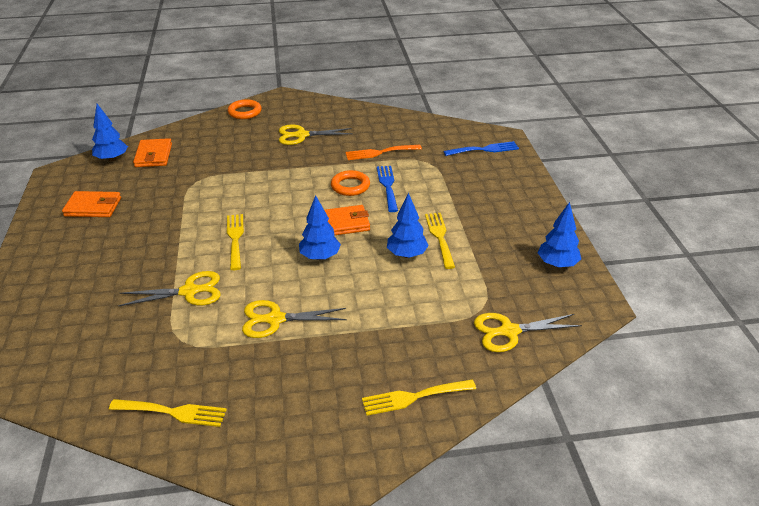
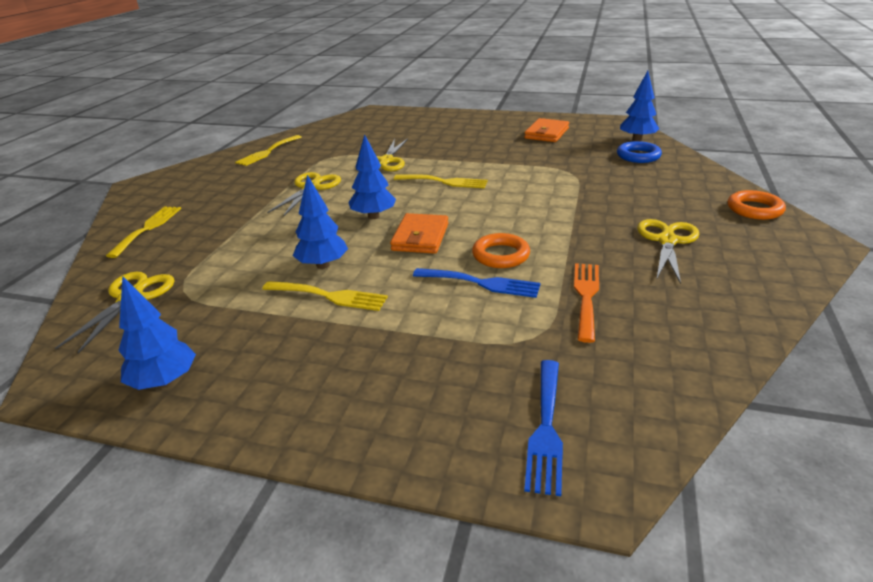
camera: 115 degrees right, 5 degrees down
(153, 155) = (638, 156): orange wallet -> blue ring

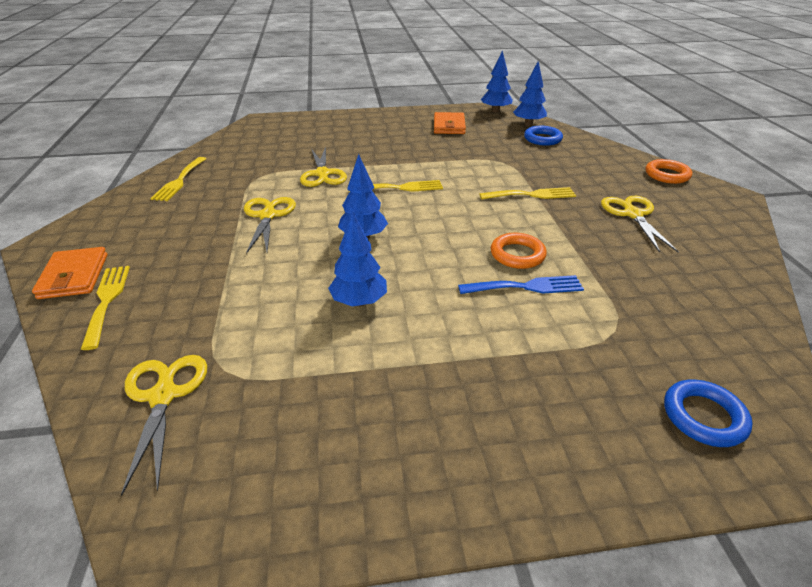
camera: 25 degrees left, 5 degrees up
(164, 382) = (304, 491): blue tree -> blue tree (495, 111)
(329, 296) = (397, 335): yellow fork -> yellow fork (531, 195)
(420, 237) = (429, 250): orange wallet -> orange wallet (74, 276)
(546, 428) = (703, 417): blue fork -> blue ring
(586, 296) = (620, 280): orange fork -> none

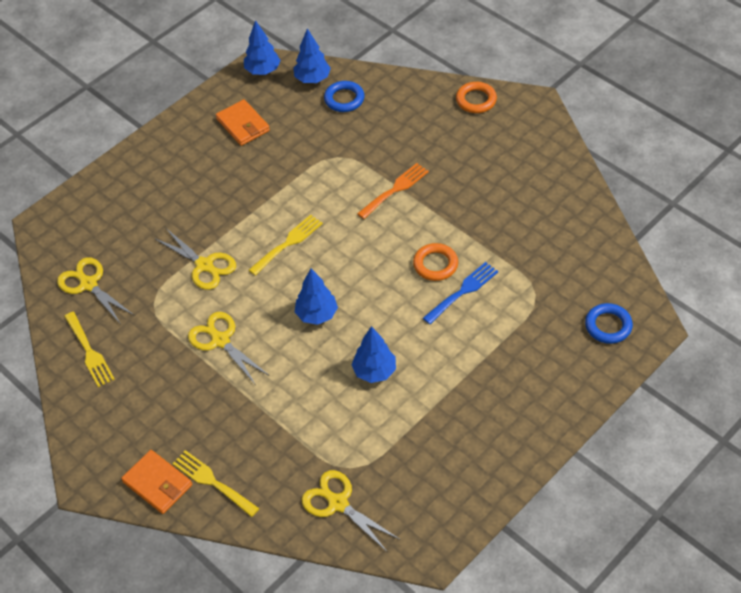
camera: 35 degrees left, 15 degrees up
(531, 195) = (395, 189): yellow fork -> orange fork
(633, 214) = (481, 170): yellow scissors -> yellow scissors (88, 284)

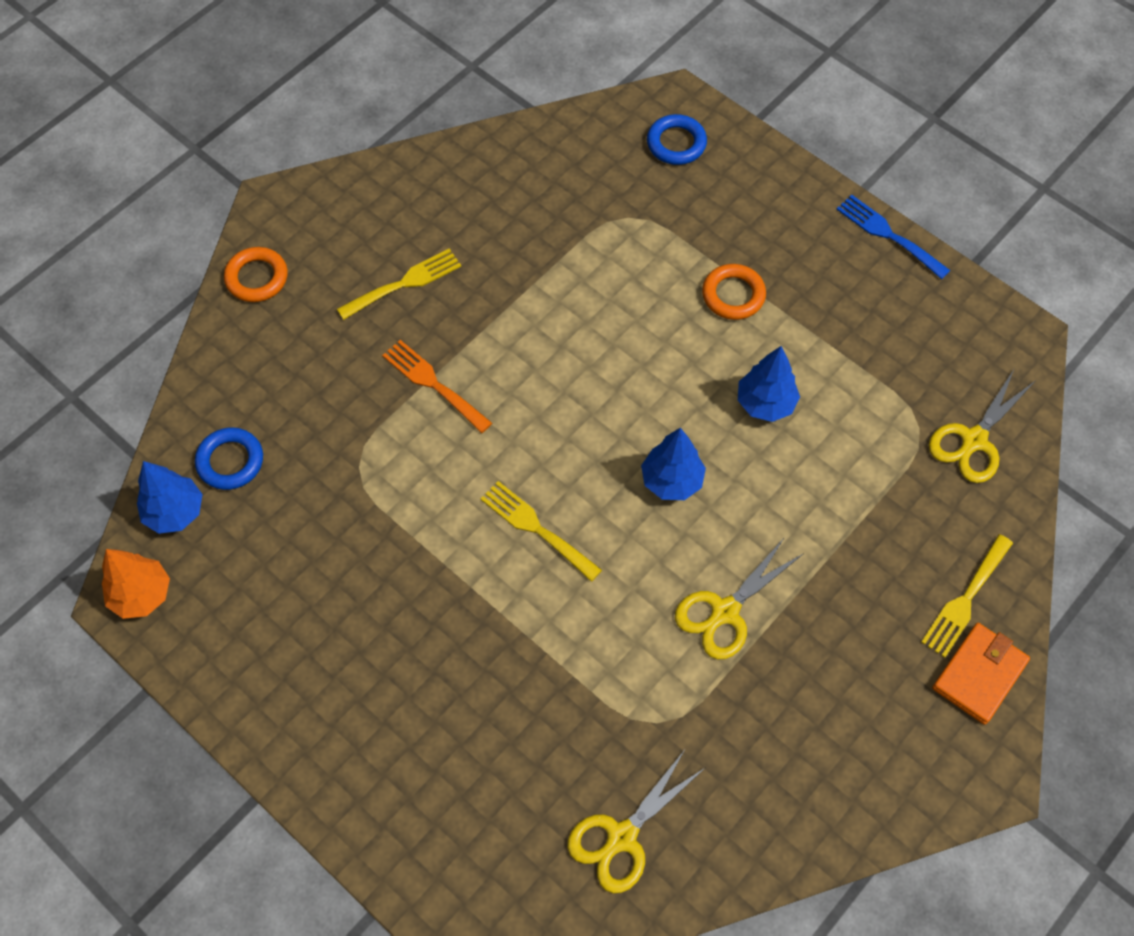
camera: 95 degrees left, 10 degrees up
(89, 352) = (759, 813): yellow fork -> yellow fork (404, 283)
(204, 265) = (580, 650): yellow scissors -> none
(243, 125) = (272, 617): orange wallet -> none
(263, 71) = (142, 595): blue tree -> orange tree
(435, 264) = (578, 331): orange ring -> orange ring (733, 295)
(463, 291) = (625, 299): blue fork -> blue fork (888, 235)

